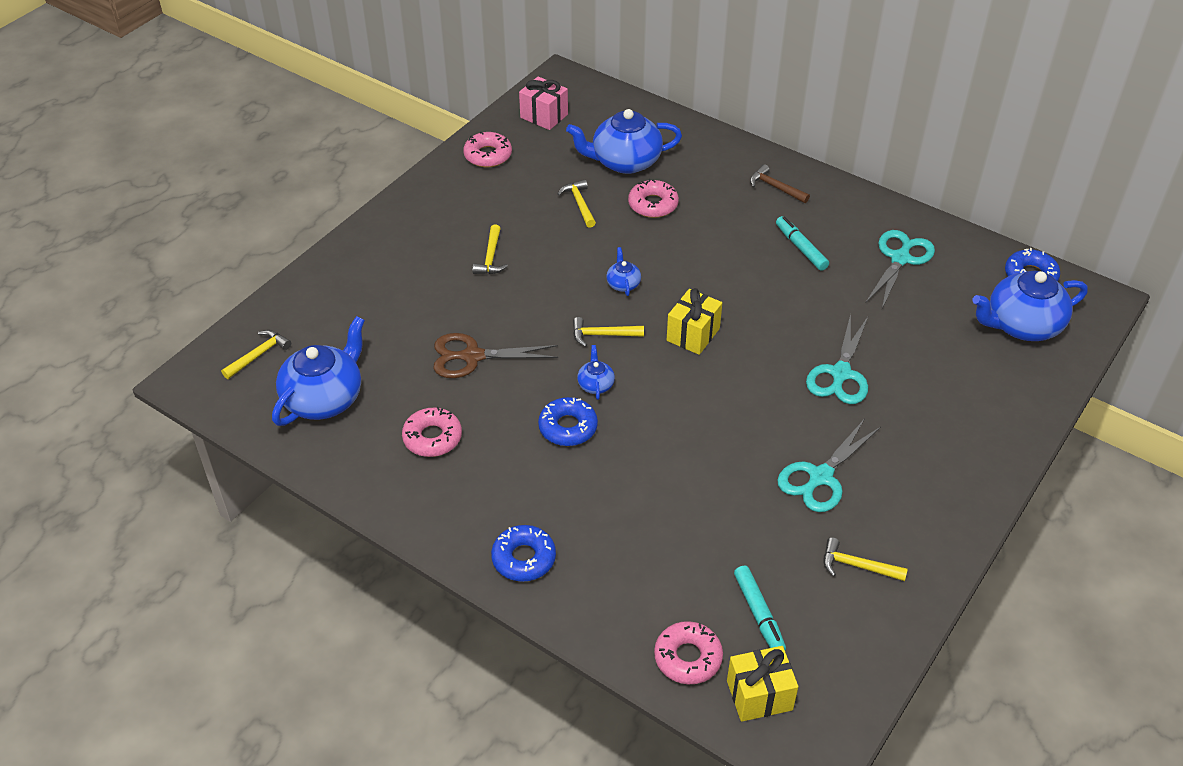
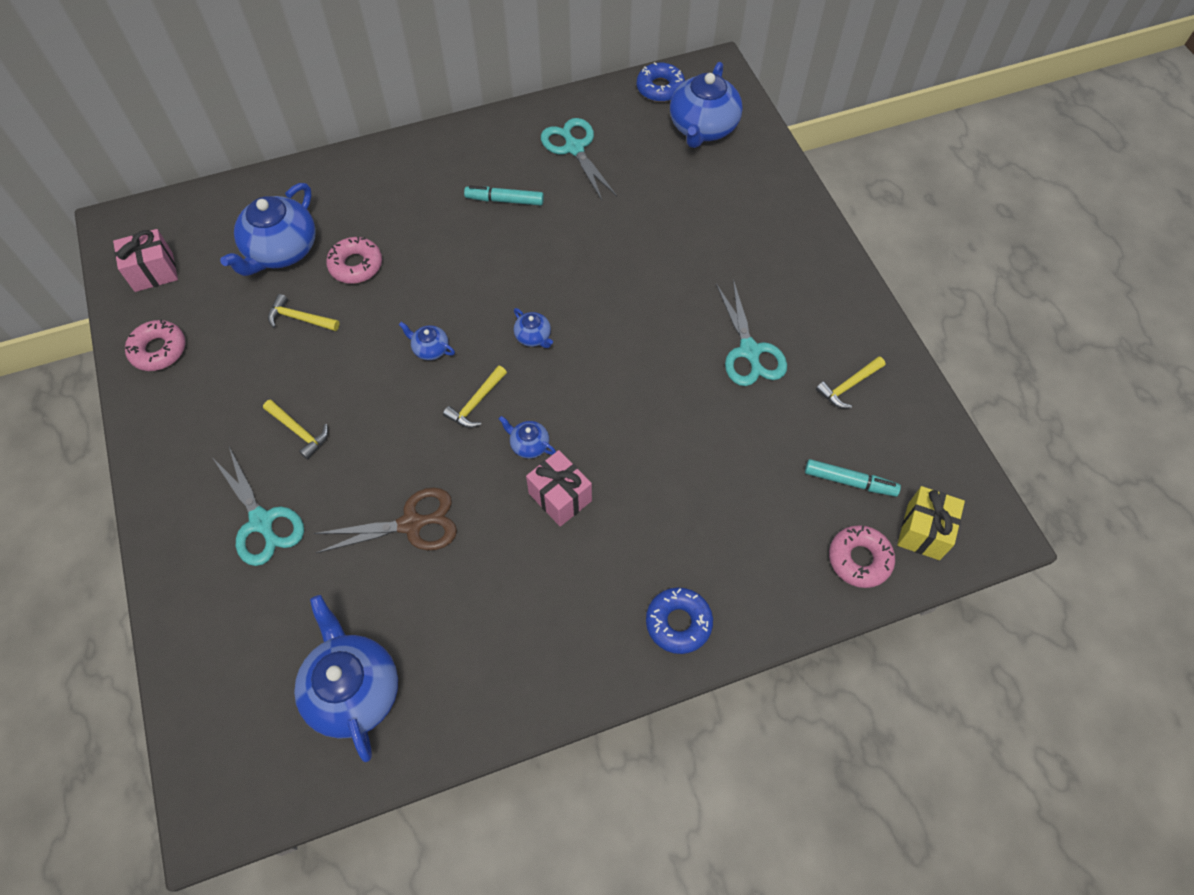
camera: 55 degrees left, 15 degrees up
(259, 355) = (237, 723): yellow hammer -> none
(432, 438) = (483, 618): pink donut -> none
(472, 357) = (412, 524): brown scissors -> brown scissors turned 135 degrees counterclockwise
(568, 427) = (560, 497): blue donut -> pink gift
(693, 334) = (533, 337): yellow gift -> blue teapot
(775, 187) = (420, 169): brown hammer -> none
(840, 374) = (659, 267): turquoise scissors -> turquoise scissors (262, 522)

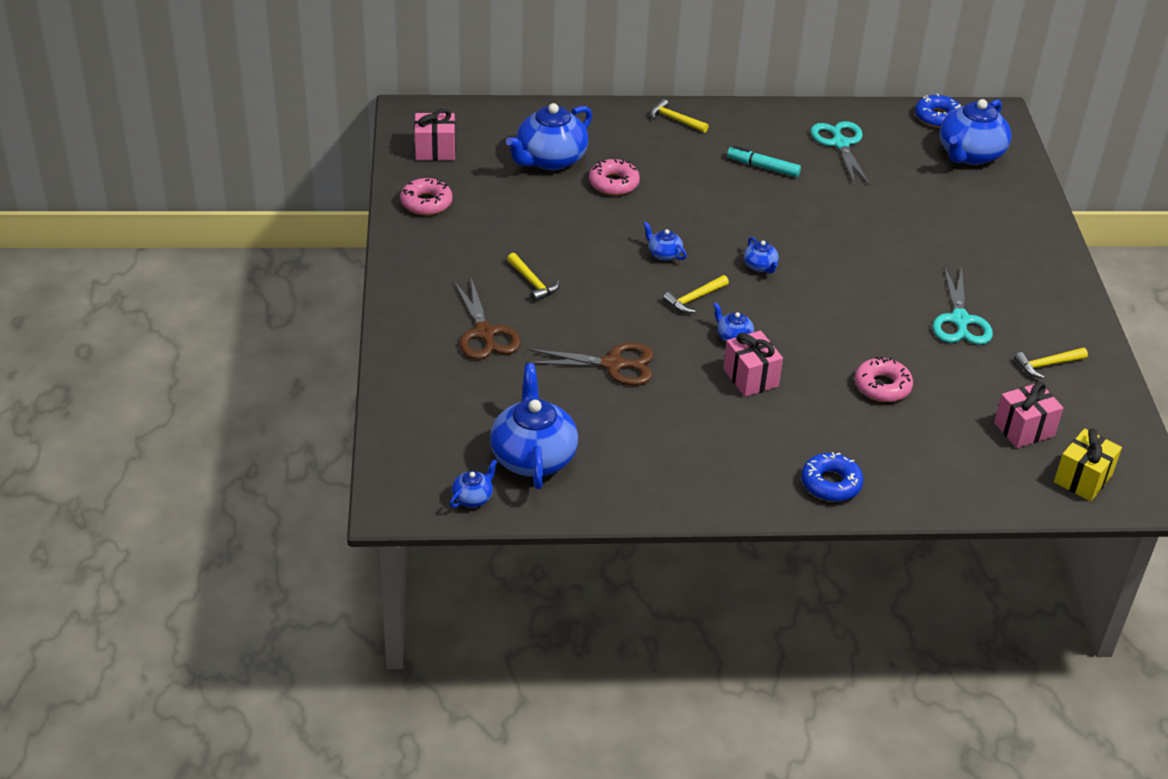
camera: 15 degrees right, 20 degrees down
(262, 522) = (485, 333): turquoise scissors -> brown scissors
(299, 318) = (553, 208): yellow hammer -> yellow hammer (675, 119)
(299, 776) = (473, 497): none -> blue teapot
(849, 481) = (1024, 429): turquoise marker -> pink gift
(859, 559) = (1014, 483): pink donut -> pink donut (882, 386)

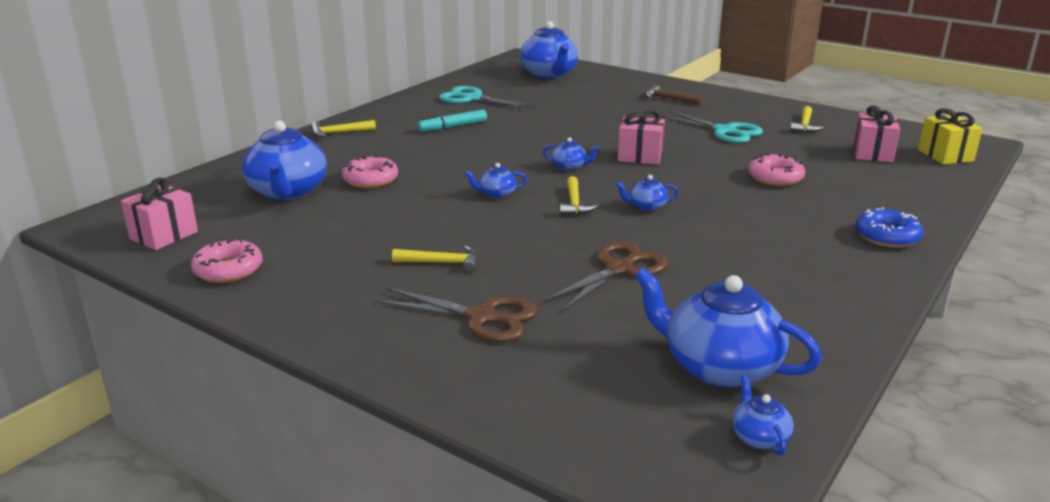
camera: 50 degrees left, 15 degrees down
(750, 378) = (709, 218): pink gift -> pink gift (640, 156)
(937, 117) = (496, 69): blue donut -> none
(1003, 255) = (669, 99): none -> brown hammer

